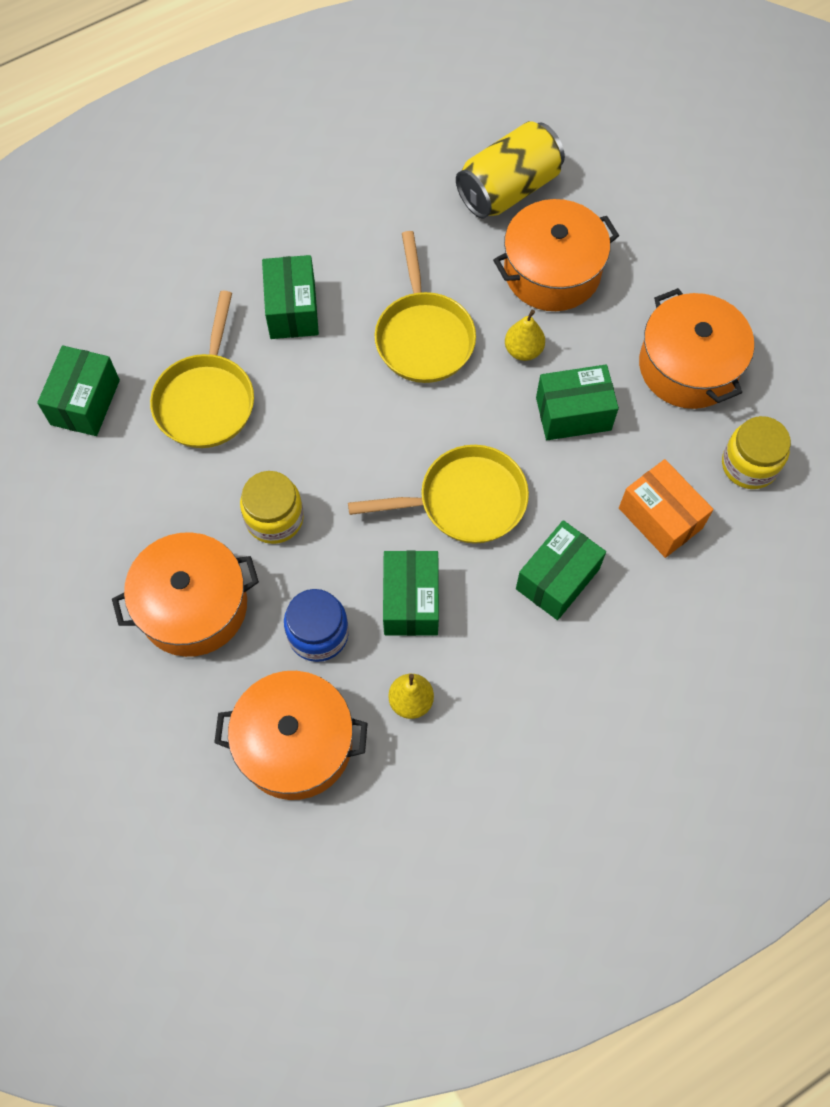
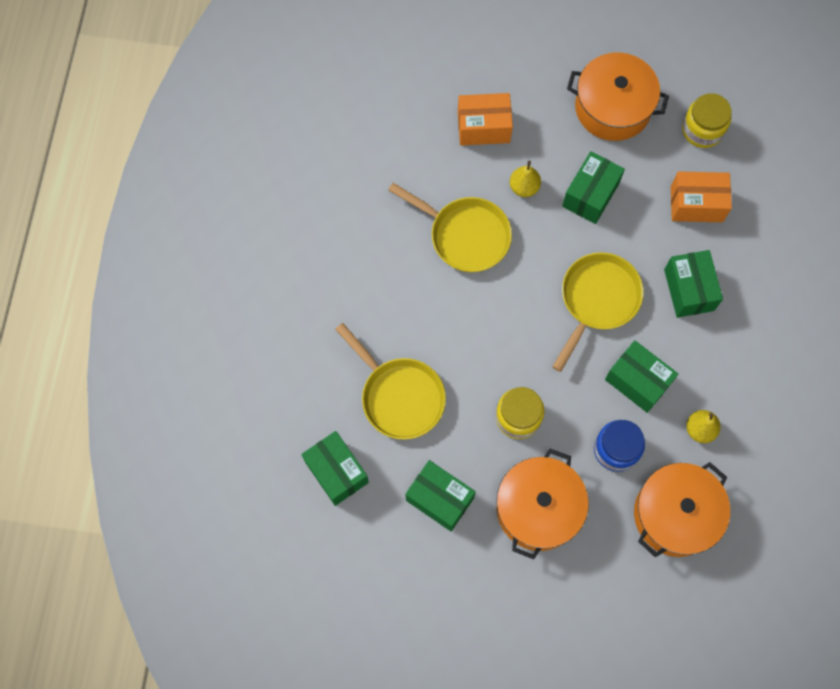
camera: 50 degrees left, 5 degrees up
(292, 310) = (377, 296): green box -> green box (439, 499)
(508, 189) = (401, 103): yellow can -> none
(552, 272) = (483, 127): orange pot -> orange box

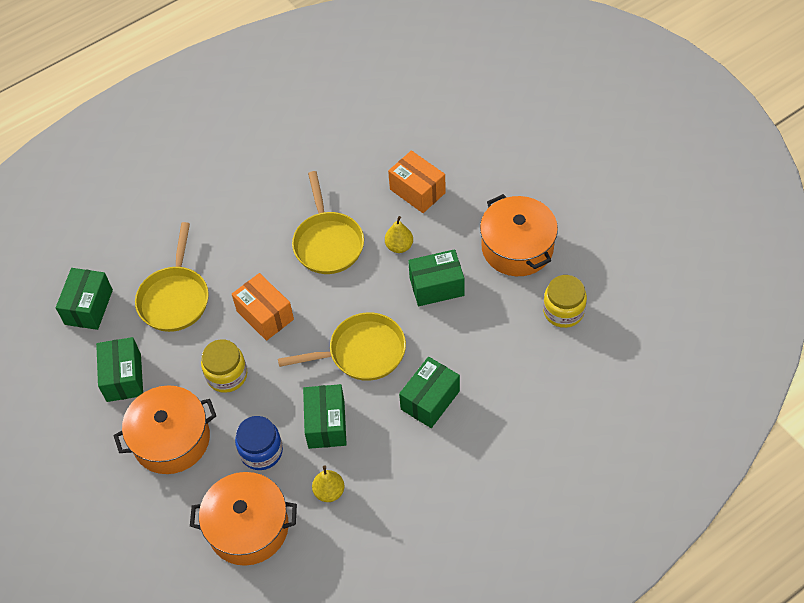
camera: 50 degrees right, 15 degrees down
(696, 204) = (501, 352): orange box -> orange box (265, 315)

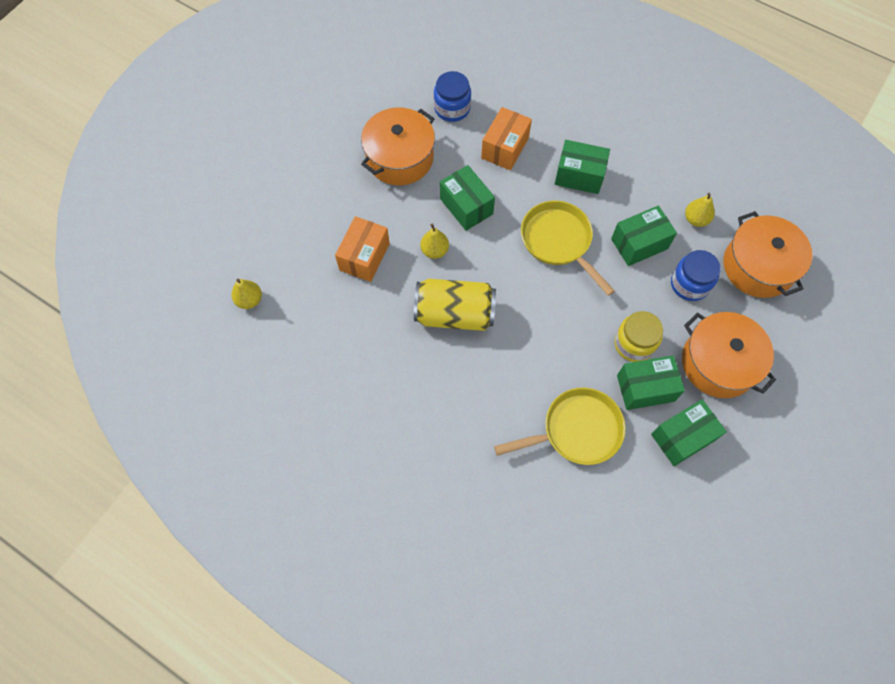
camera: 115 degrees left, 10 degrees up
(88, 307) = (625, 515): green box -> green box (645, 388)
(265, 315) = (557, 337): orange box -> orange box (505, 148)
(327, 243) = (454, 314): yellow pan -> yellow can
(412, 102) = (249, 300): none -> yellow pear
(563, 311) = (452, 108): yellow jar -> blue jar

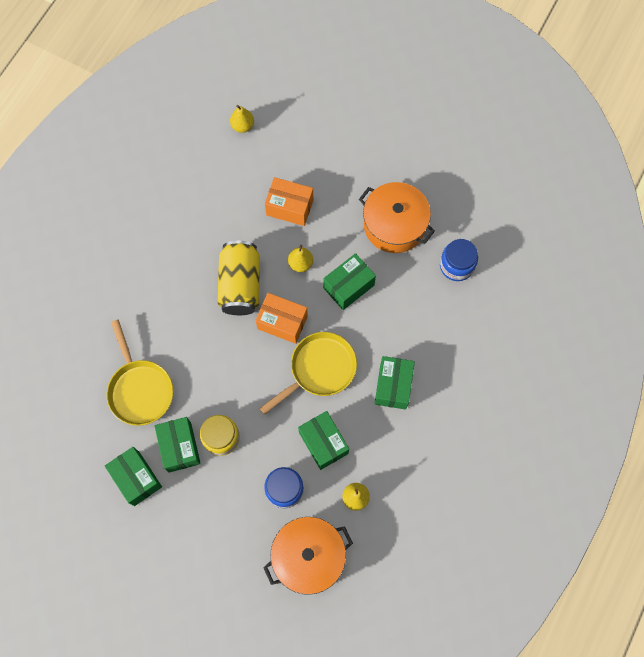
camera: 85 degrees right, 5 degrees up
(505, 148) = (416, 316): orange box -> orange box (282, 322)
(718, 363) = (207, 513): orange pot -> none

